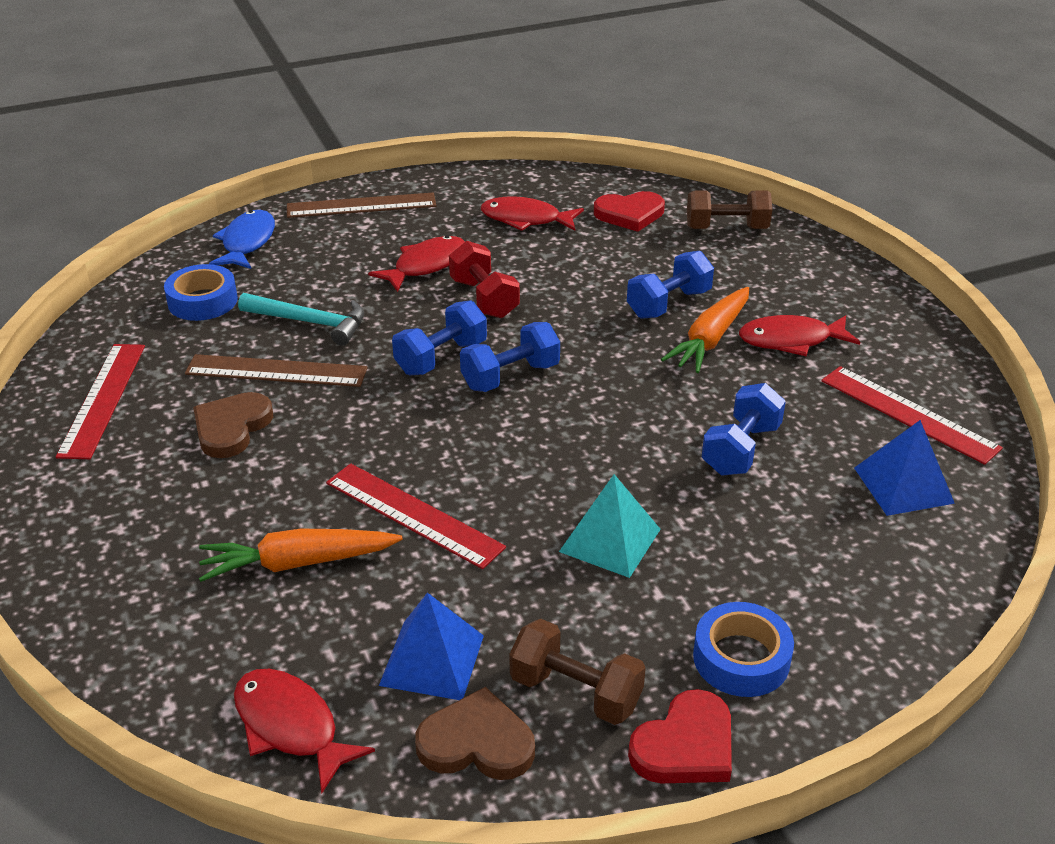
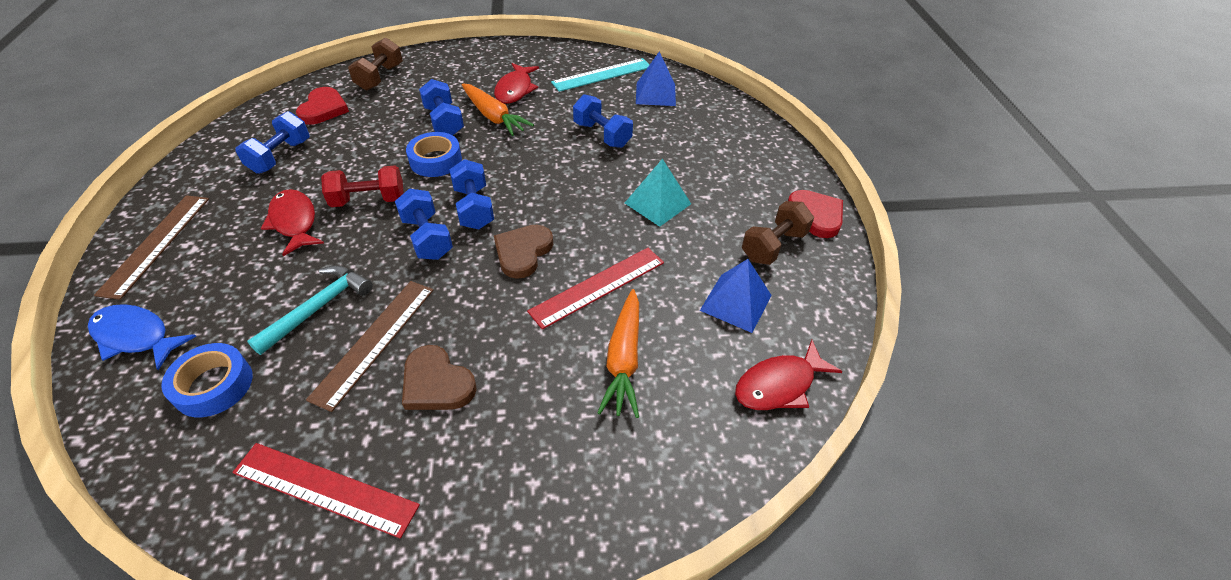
camera: 75 degrees left, 10 degrees up
(476, 742) = (804, 295): brown heart -> brown heart (523, 252)
(526, 219) = (280, 156): red fish -> blue dumbbell
(741, 658) = (761, 180): blue tape -> blue tape (436, 160)
(908, 414) = (602, 75): red ruler -> turquoise ruler

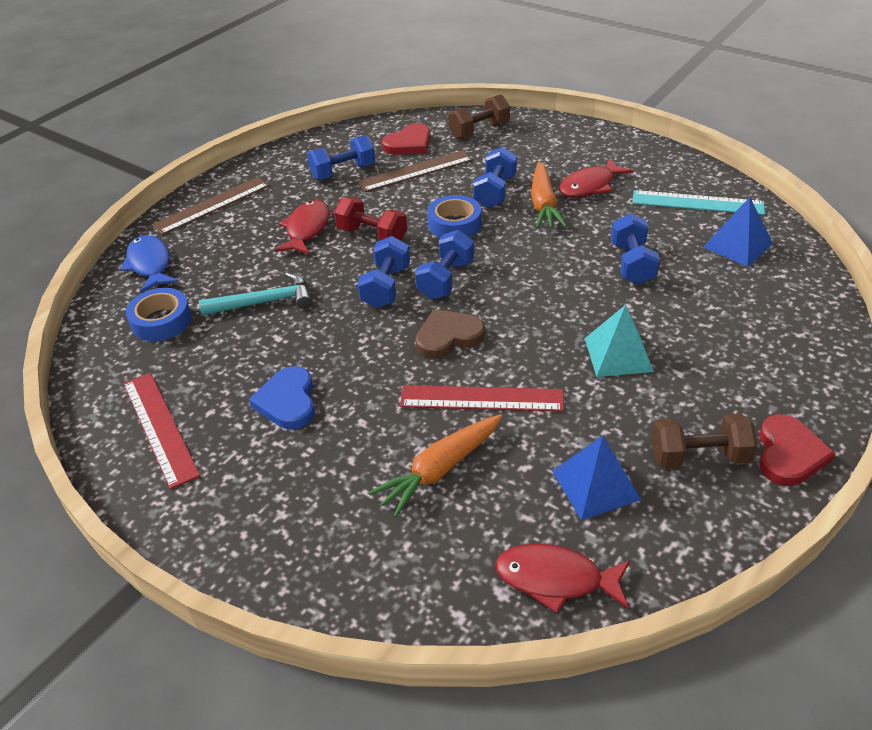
camera: 45 degrees right, 5 degrees down
(374, 341) = (277, 346): brown ruler -> brown ruler (415, 171)
(436, 383) = (287, 401): brown heart -> blue heart

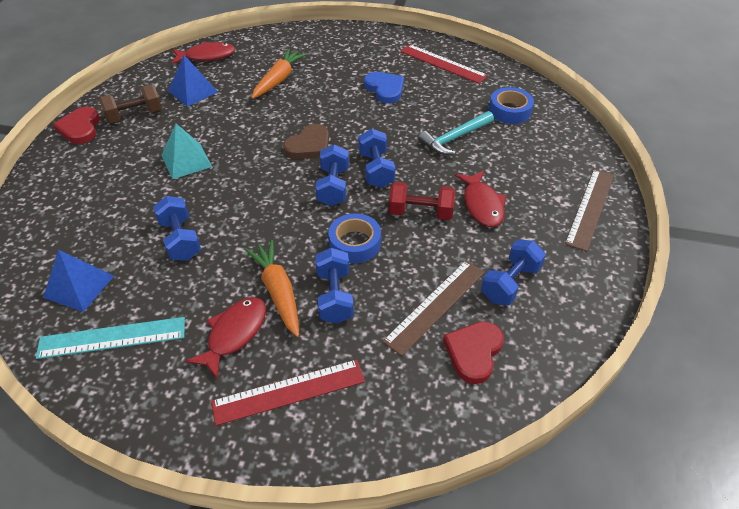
camera: 155 degrees right, 5 degrees up
(150, 265) = (569, 144): blue fish -> none
(479, 131) = (402, 406): brown dumbbell -> none
(481, 398) = (270, 115): red ruler -> red ruler (289, 392)

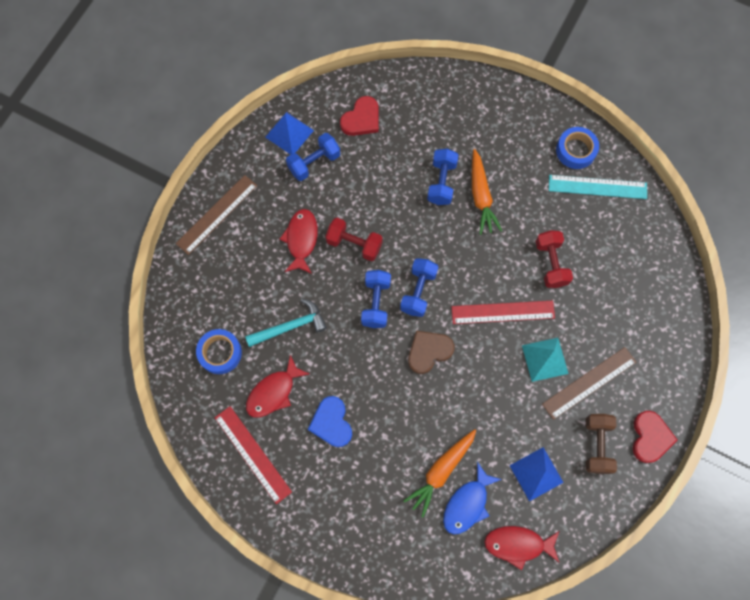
camera: 165 degrees left, 25 degrees up
(79, 286) = (626, 236): blue pyramid -> blue pyramid (289, 133)
(134, 115) = (597, 445): brown dumbbell -> brown dumbbell turned 75 degrees counterclockwise
(180, 239) = (550, 263): blue dumbbell -> red dumbbell
(234, 334) = (515, 170): red fish -> red fish (274, 392)
(252, 68) = (467, 504): none -> blue fish
(289, 392) = (484, 122): red ruler -> red ruler (503, 312)
(354, 243) = (415, 226): blue tape -> blue tape (575, 150)
(435, 306) = (373, 158): brown ruler -> brown ruler (589, 382)

